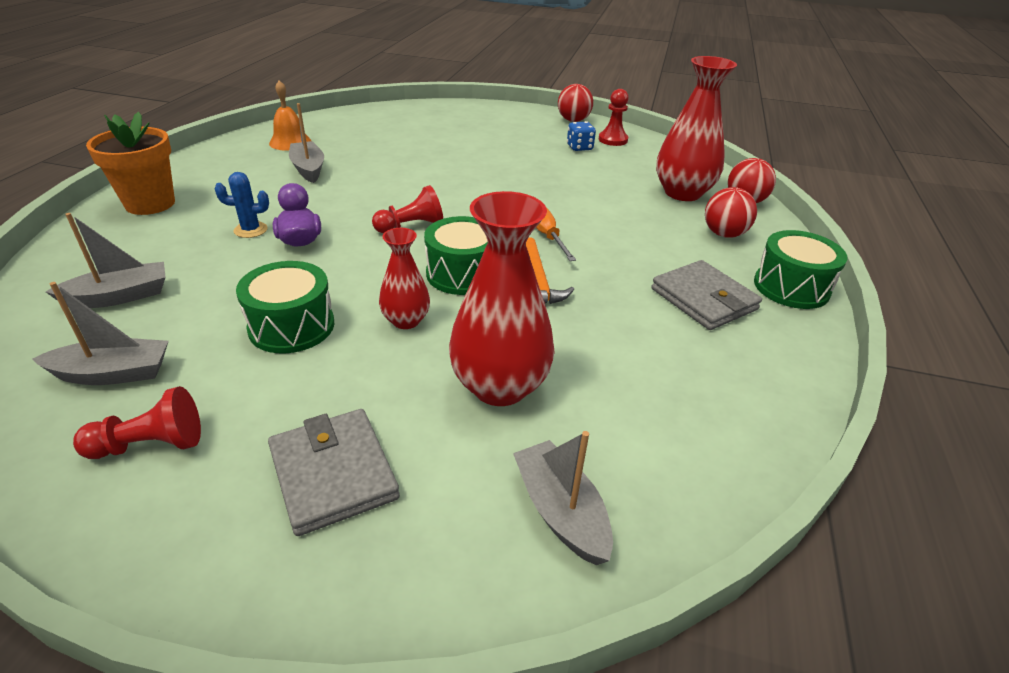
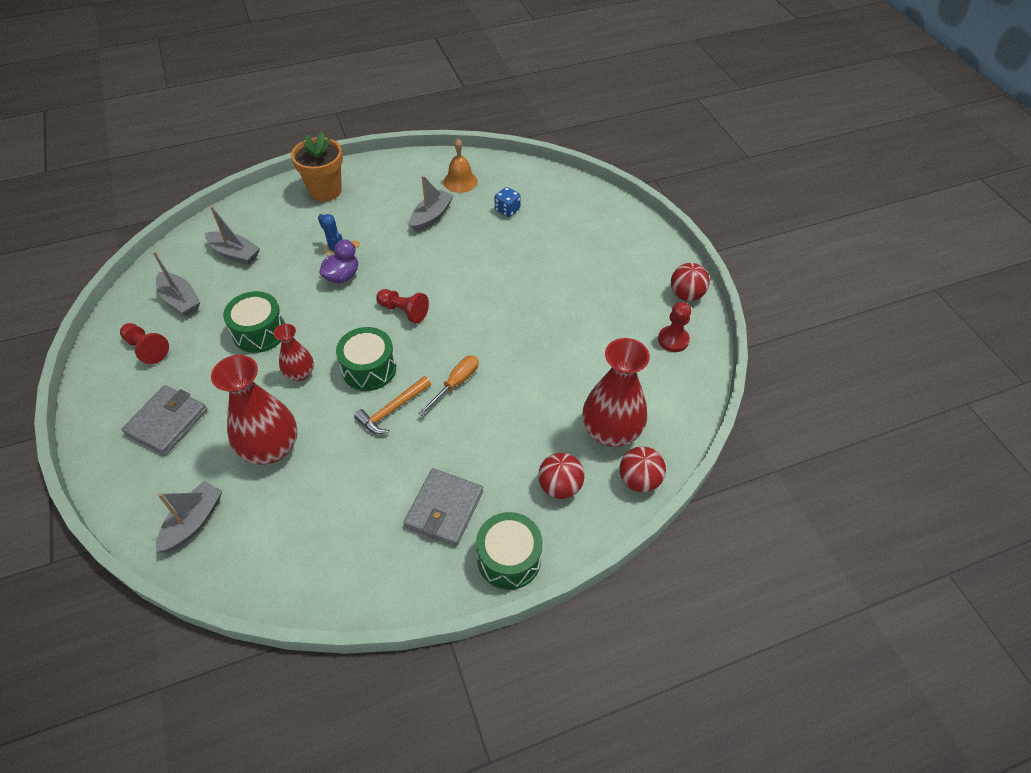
camera: 55 degrees right, 15 degrees up
(579, 147) = (630, 327): blue dice -> blue dice (507, 210)

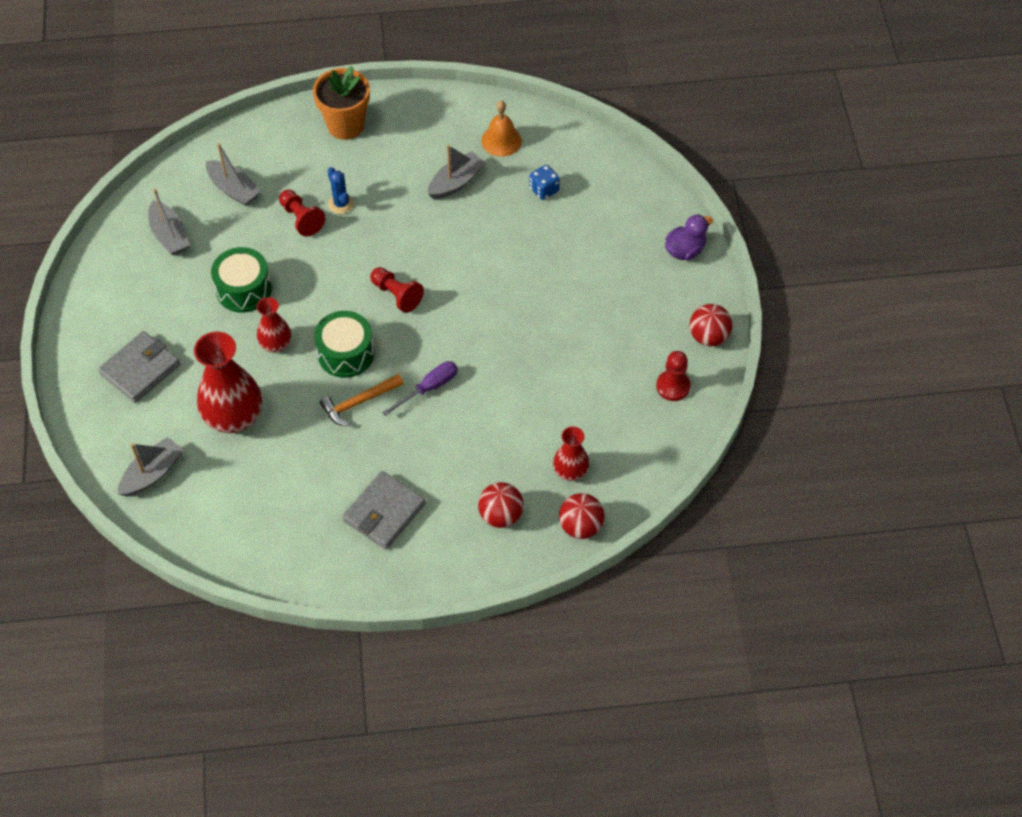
camera: 15 degrees right, 5 degrees up
(147, 349) = (129, 285): red pawn -> red pawn (301, 219)
(342, 276) = (341, 239): purple duck -> purple duck (685, 250)
(456, 384) = (429, 388): orange screwdriver -> purple screwdriver
(509, 558) = (431, 571): green drum -> none
(611, 431) = (570, 471): red vase -> red vase, size x0.55

